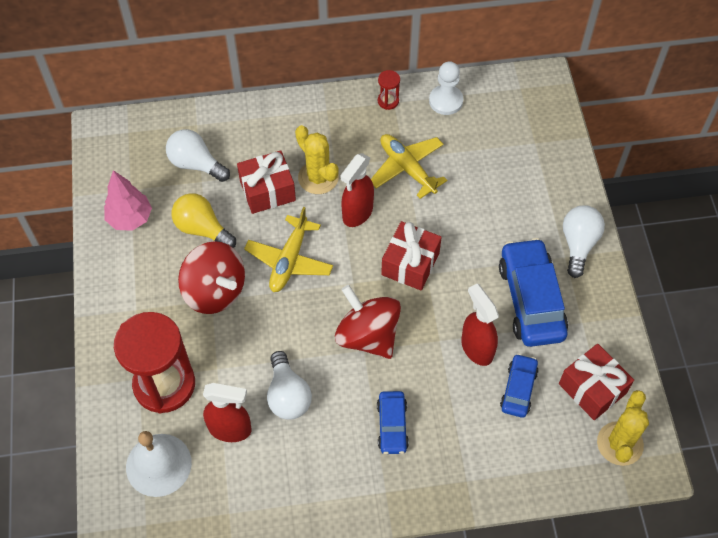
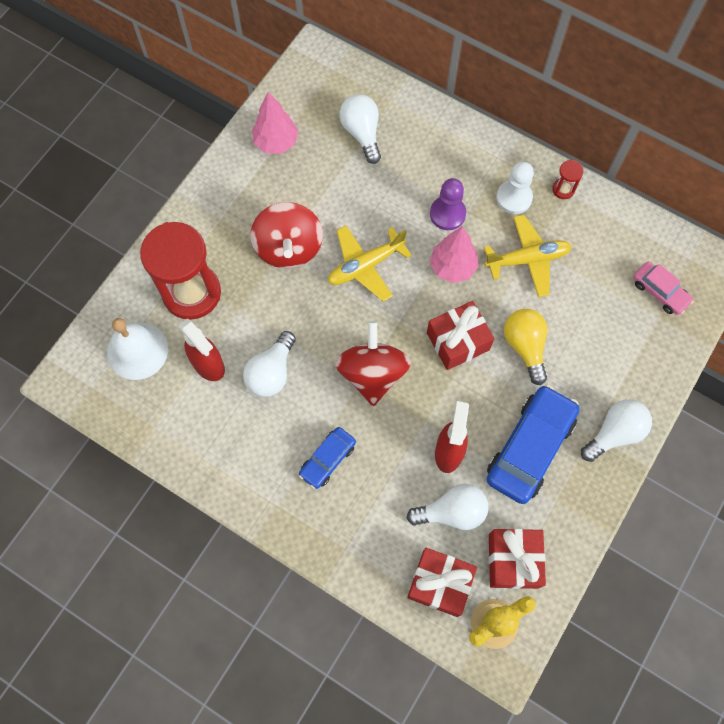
camera: 40 degrees right, 10 degrees up
(202, 229) = (322, 190): yellow light bulb -> yellow light bulb (525, 346)
(267, 190) = (398, 195): red gift -> red gift (440, 584)
(318, 177) = (447, 214): yellow cactus -> purple pawn
(357, 213) = (452, 267): red spray bottle -> pink tree
(407, 169) = (527, 259): yellow plane -> yellow plane turned 75 degrees clockwise
(446, 101) = (613, 224): white pawn -> white pawn (514, 198)
(518, 389) = (452, 512): blue car -> white light bulb
(520, 125) = (659, 292): none -> pink car

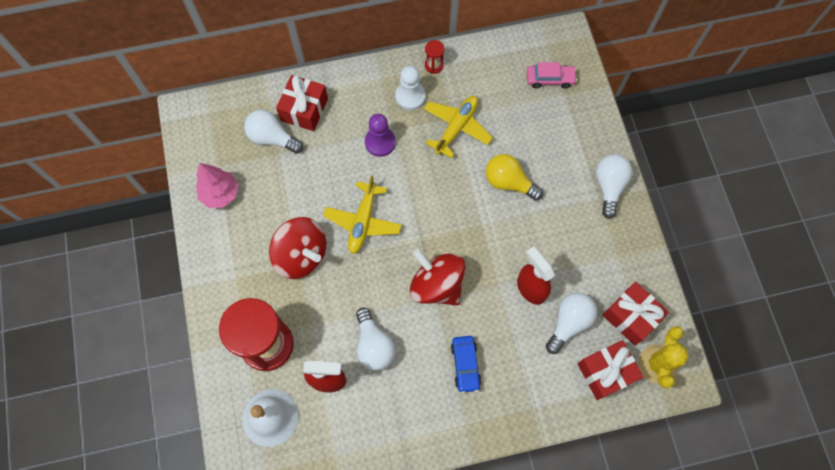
camera: 45 degrees left, 0 degrees up
(452, 267) = (417, 173): pink tree -> none
(458, 341) = (467, 216): red gift -> red gift (304, 109)
(530, 448) = (573, 240): blue car -> none

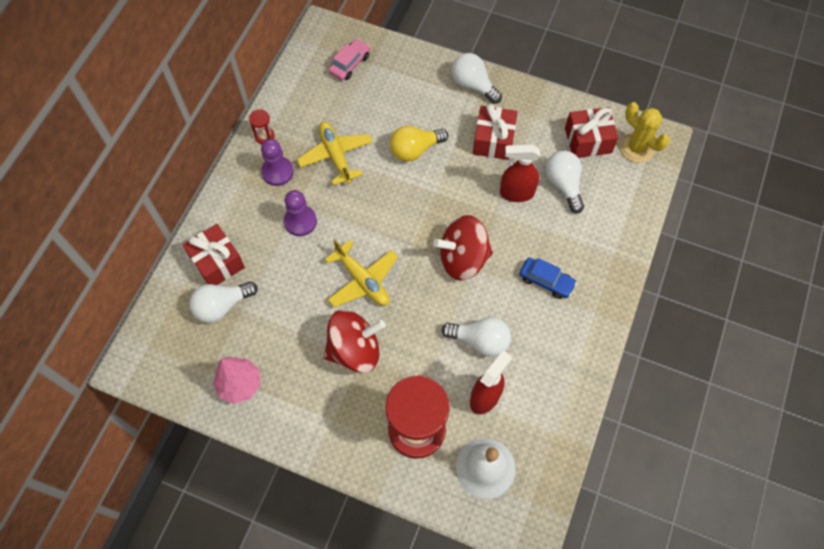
camera: 55 degrees left, 5 degrees down
(410, 96) = (277, 172): white pawn -> purple pawn
(606, 372) = (620, 186): red gift -> red gift (493, 140)

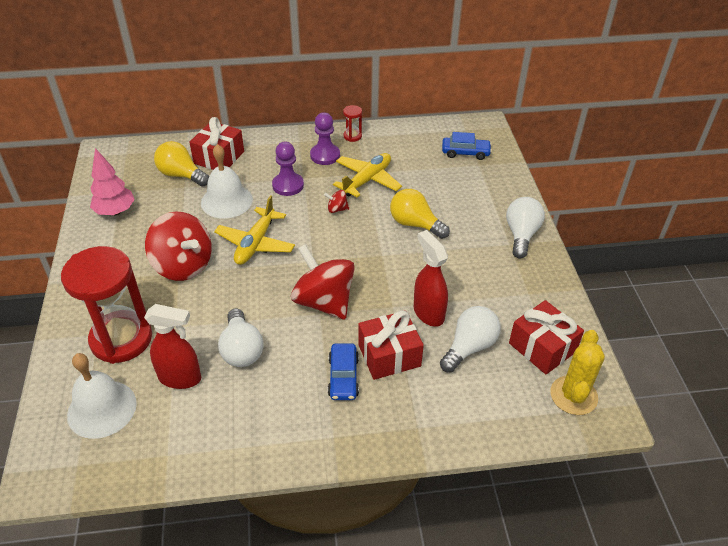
camera: 60 degrees right, 20 degrees down
(222, 306) = (181, 175): white light bulb -> yellow light bulb
(288, 281) = (226, 201): none -> white bell
(350, 64) = (465, 153): pink car -> blue car
(359, 197) = (337, 209): none -> red spinning top
(493, 140) = (473, 273): red gift -> red gift (389, 355)

